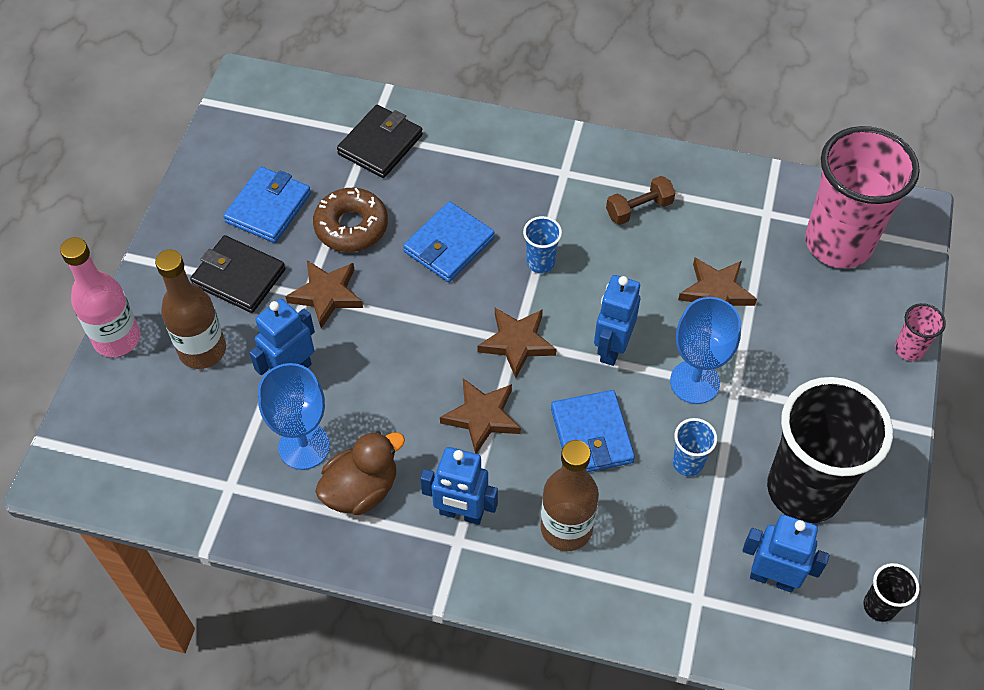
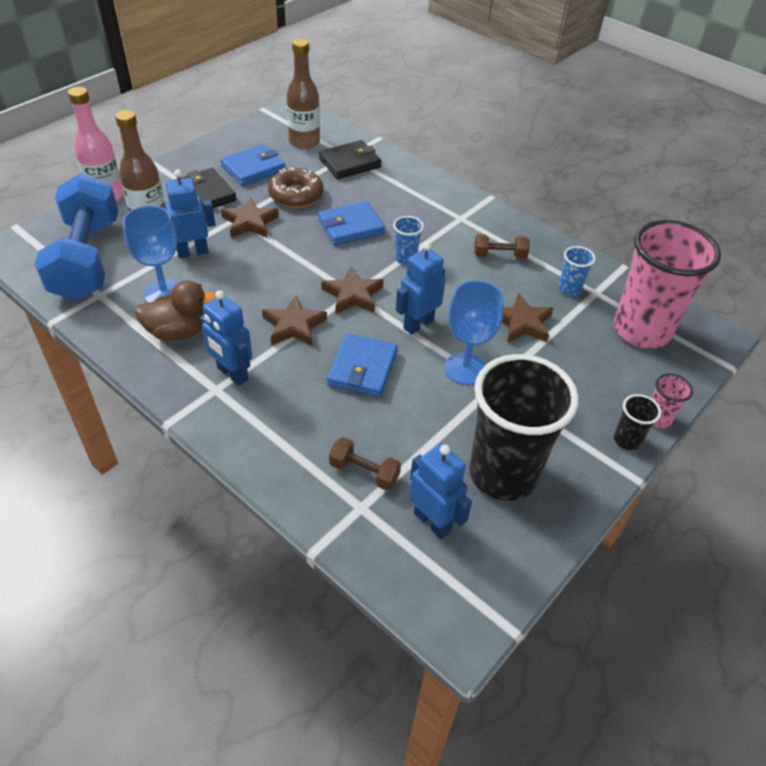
camera: 25 degrees right, 10 degrees down
(172, 444) = (87, 259): none -> blue dumbbell
(566, 528) = (298, 416): brown bottle -> brown bottle (304, 142)
(675, 558) = (364, 472): none -> brown dumbbell
(688, 463) = (421, 416): blue cup -> blue cup (569, 289)
(879, 606) = (510, 586): black cup -> black cup (627, 440)

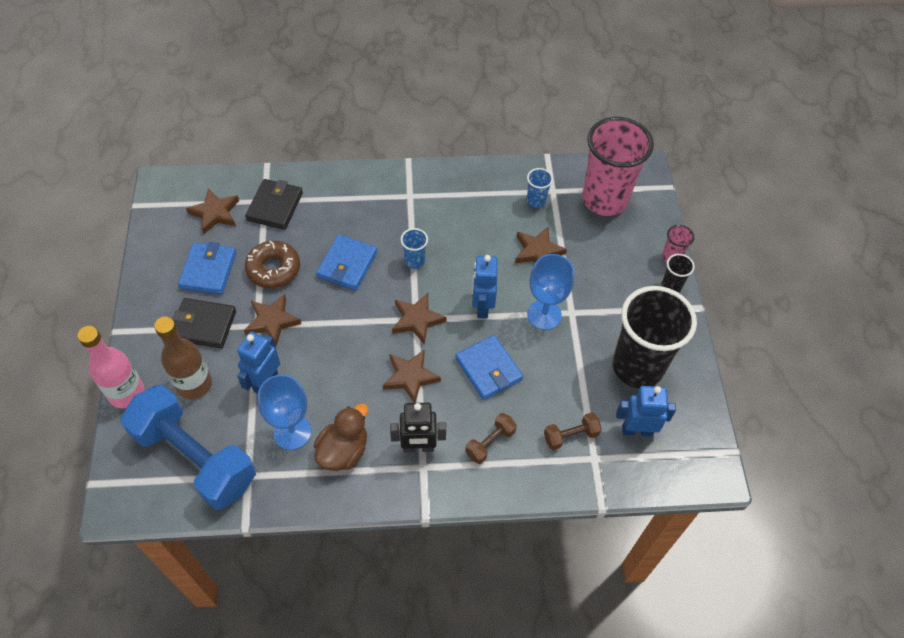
camera: 45 degrees left, 10 degrees up
(232, 374) = (418, 447): blue robot -> black robot
(304, 142) = (215, 213): brown bottle -> brown star
(499, 255) = (468, 208): brown dumbbell -> brown dumbbell (490, 443)

